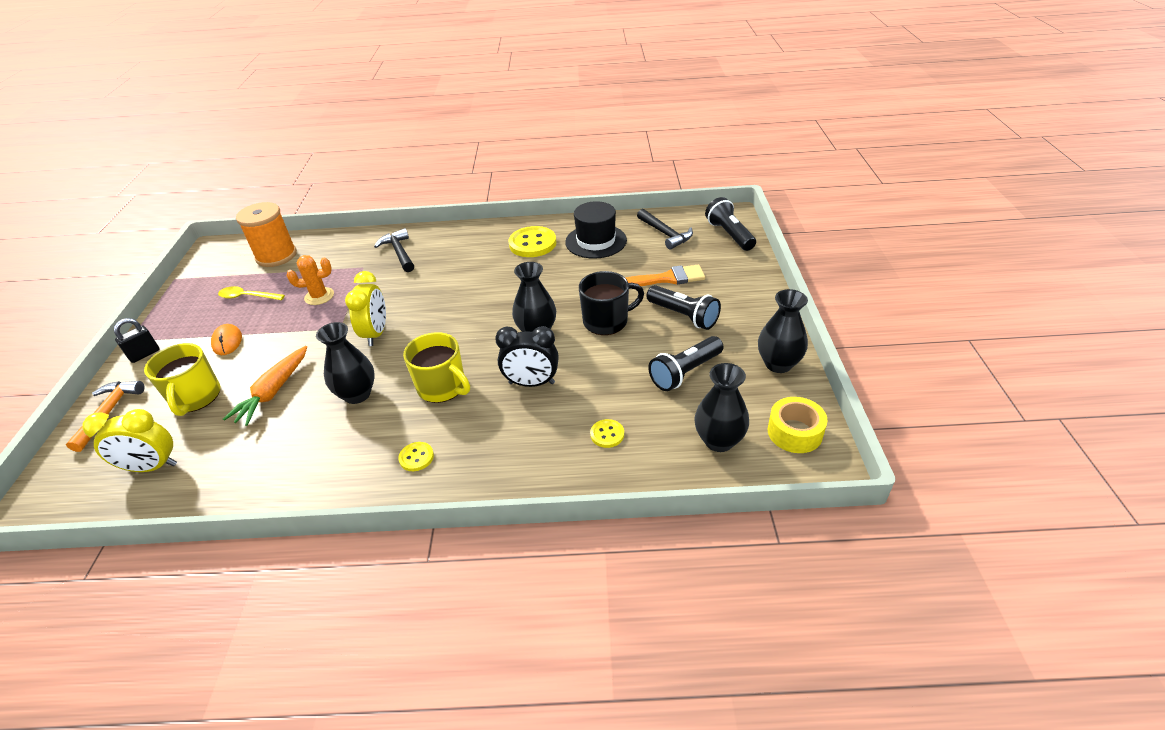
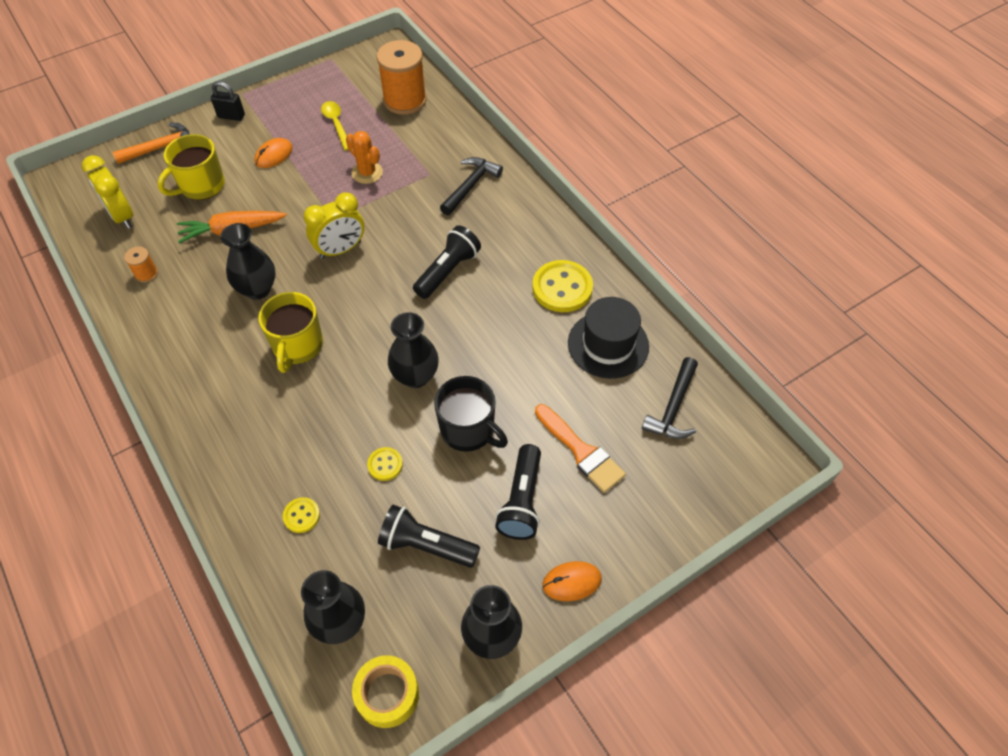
camera: 55 degrees right, 15 degrees up
(247, 467) = (146, 274): none -> orange spool
(416, 457) = (206, 380): yellow button -> yellow button (385, 464)
(531, 383) = (339, 414): black clock -> none
(729, 235) = (721, 479): black flashlight -> black flashlight (447, 271)
(760, 315) = (571, 582): none -> orange mouse

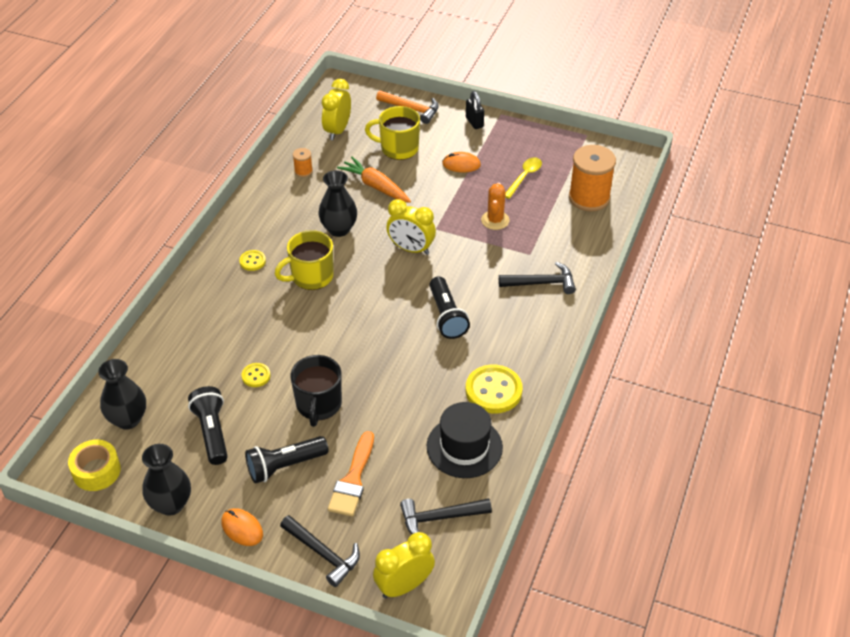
camera: 55 degrees right, 10 degrees down
(301, 515) = (187, 356): yellow button -> yellow button (252, 261)
(415, 376) = (339, 351): black vase -> none
(447, 271) = (446, 316): black flashlight -> black flashlight turned 75 degrees clockwise
(651, 524) = (323, 554): none -> black hammer
(729, 477) = (404, 586): none -> yellow clock

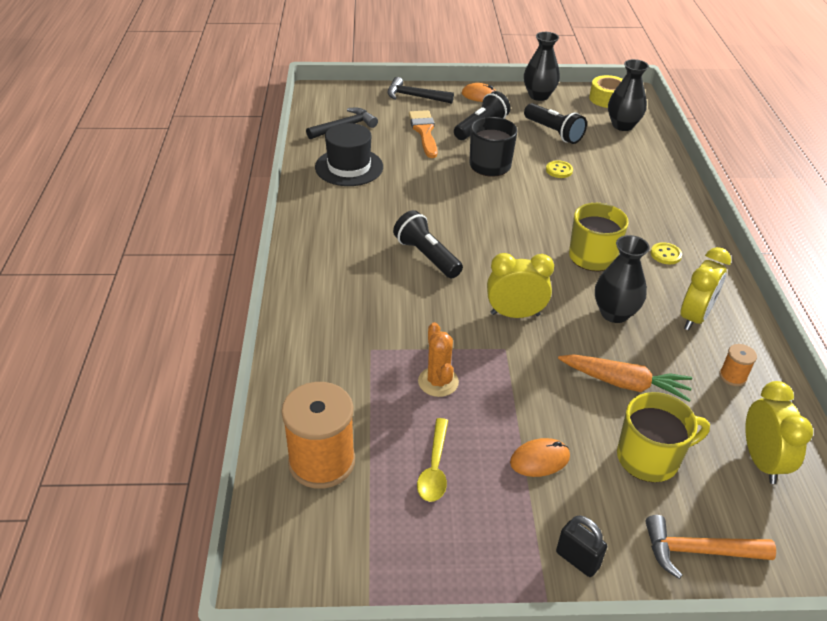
camera: 155 degrees right, 5 degrees down
(404, 586) = (349, 95): yellow clock -> yellow clock (694, 317)
(493, 391) = (344, 208): yellow button -> none
(541, 283) = (340, 317): black hammer -> none

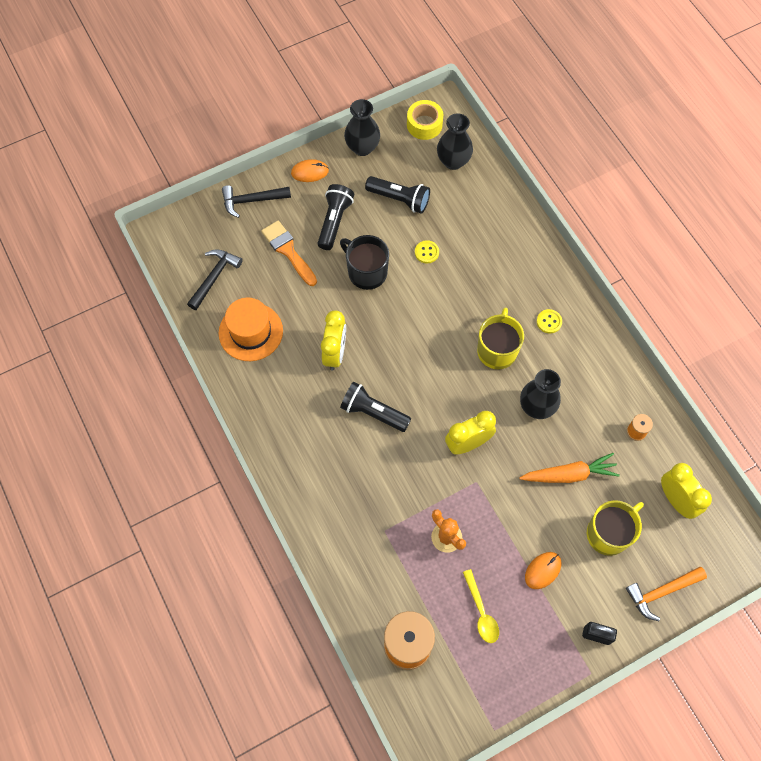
camera: 25 degrees left, 25 degrees up
(349, 167) = (250, 332): black hat -> orange hat
(694, 317) = (592, 383): yellow clock -> yellow clock (335, 353)

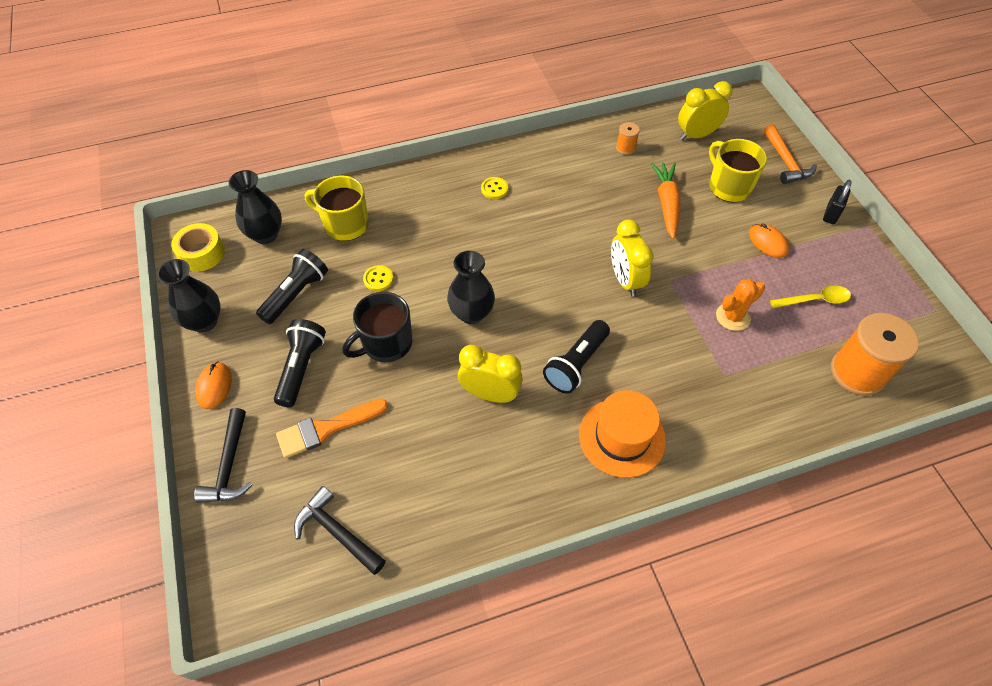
camera: 80 degrees left, 10 degrees down
(250, 332) = (437, 492): orange hat -> orange hat (622, 437)
(334, 221) = (301, 368): black flashlight -> black flashlight turned 75 degrees clockwise
(497, 350) = (518, 236): yellow mug -> yellow mug (345, 224)
(536, 407) = (590, 216): black vase -> black vase (471, 313)

